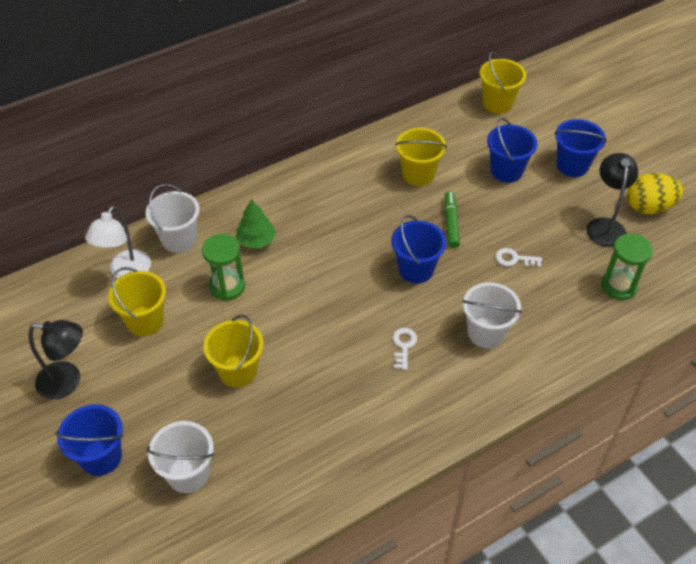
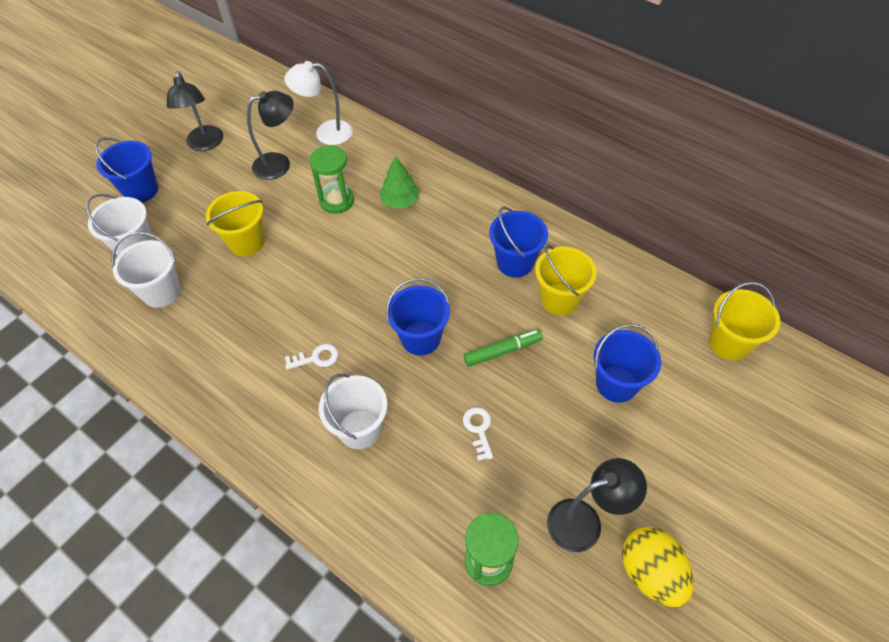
camera: 70 degrees right, 5 degrees up
(145, 321) = (279, 164): yellow bucket -> black lamp
(179, 239) = (376, 150): white bucket -> white bucket (161, 292)
(572, 165) = (672, 456): blue bucket -> blue bucket (515, 262)

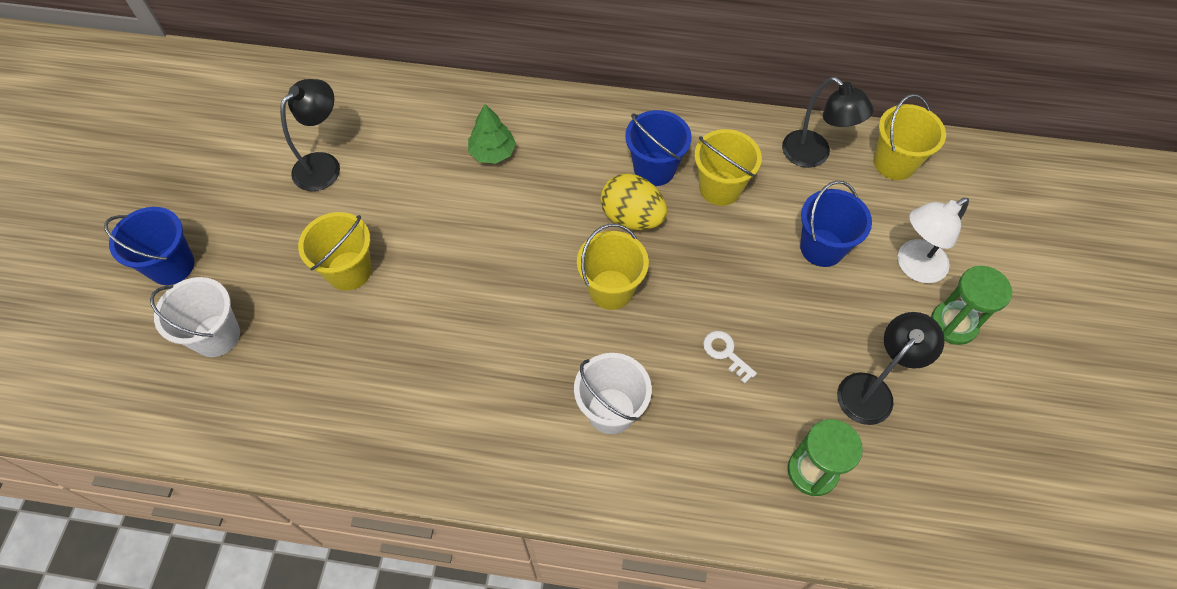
camera: 30 degrees left, 5 degrees up
(161, 292) = (287, 371): white bucket -> none
(205, 144) = (214, 177): black lamp -> black lamp (814, 155)
(316, 358) = (517, 361): white key -> none
(326, 133) = (355, 107): white lamp -> white lamp (913, 266)
(337, 201) = (422, 181): green hourglass -> green hourglass (953, 324)
(420, 338) = (611, 289): blue bucket -> yellow bucket
(502, 351) = (699, 265): green marker -> none
(650, 573) = (951, 406): yellow egg -> yellow egg (632, 217)

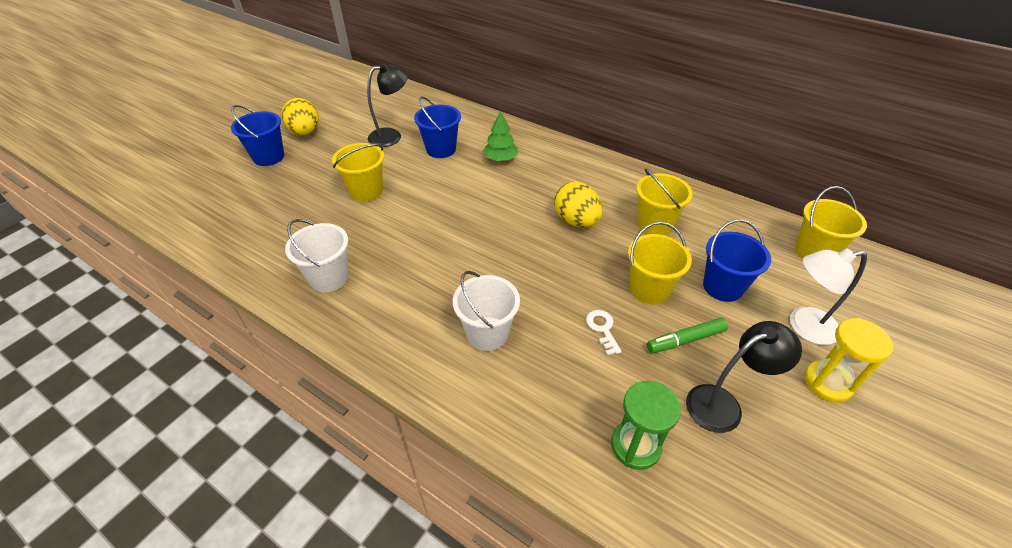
camera: 25 degrees right, 15 degrees down
(195, 203) = (305, 133): none -> yellow egg
(216, 336) = (264, 198): white bucket -> white bucket (329, 278)
(611, 289) = (535, 258): yellow bucket -> yellow bucket (649, 289)
(654, 169) = (609, 199): blue bucket -> blue bucket (441, 149)
(811, 331) = (685, 340): none -> green marker
(814, 155) = (743, 227): black lamp -> none
(953, 324) = (827, 382): green hourglass -> yellow hourglass

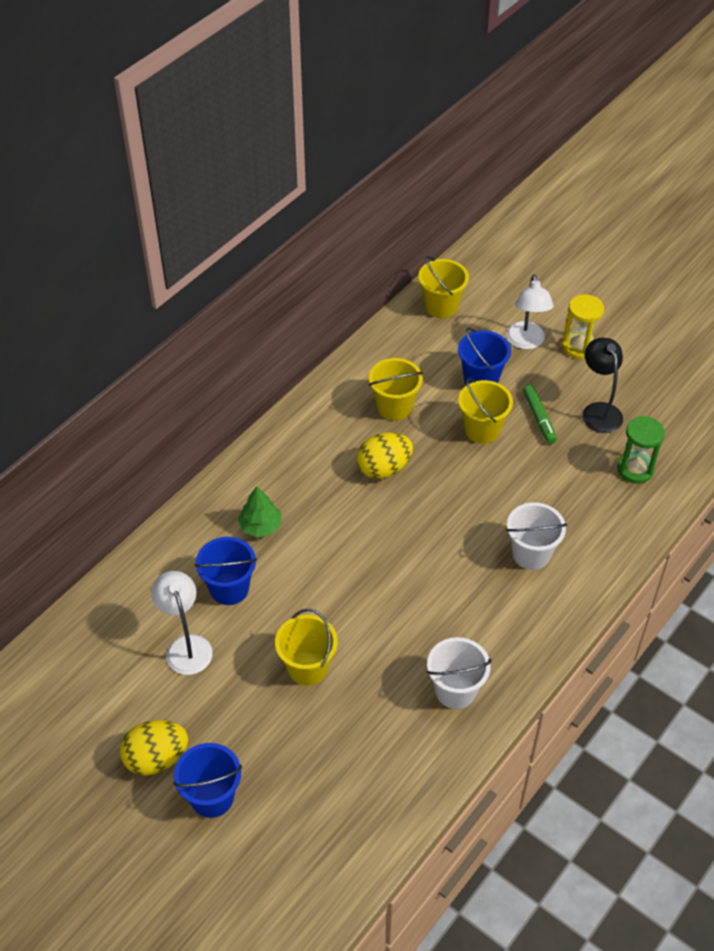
camera: 85 degrees left, 5 degrees up
(392, 136) = (186, 646): black lamp -> white lamp
(602, 329) = (527, 470): white key -> none

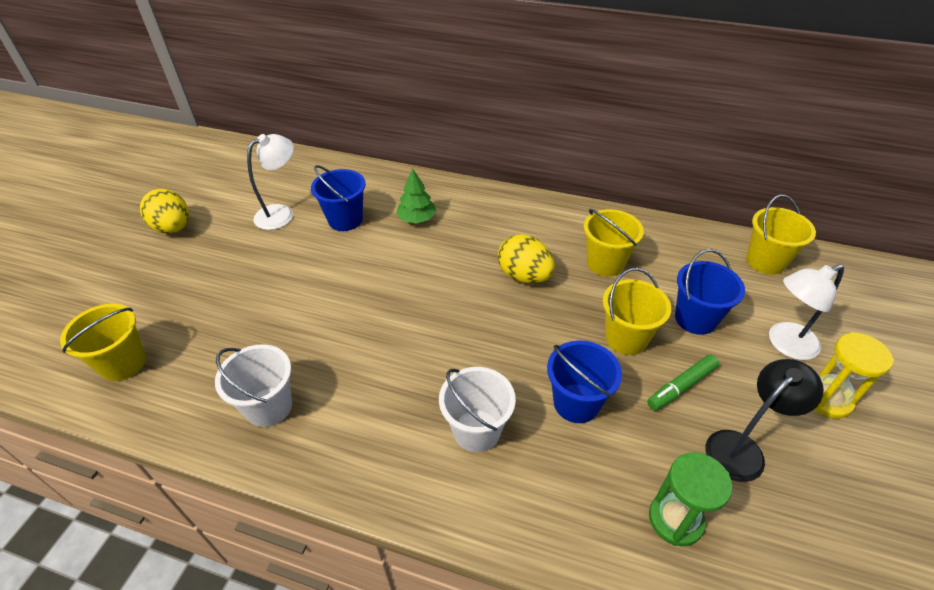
camera: 70 degrees right, 5 degrees down
(212, 797) = (137, 268): blue bucket -> blue bucket (576, 403)
(307, 667) = (275, 288): yellow bucket -> yellow bucket (123, 363)

